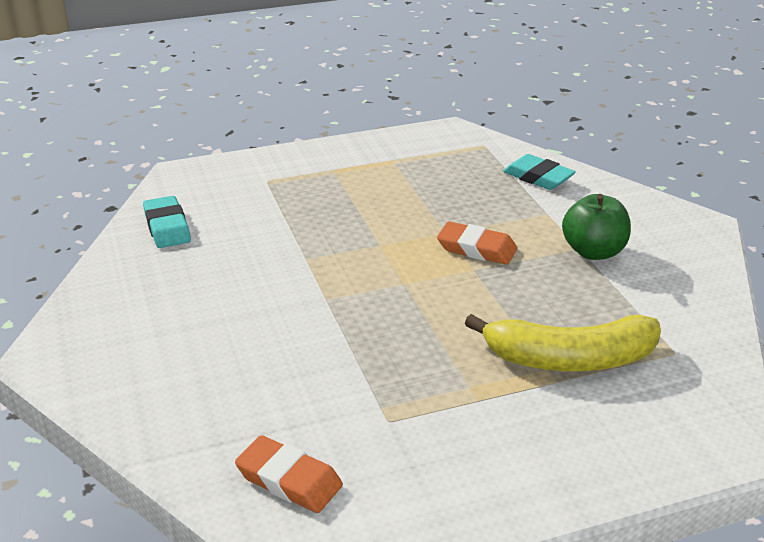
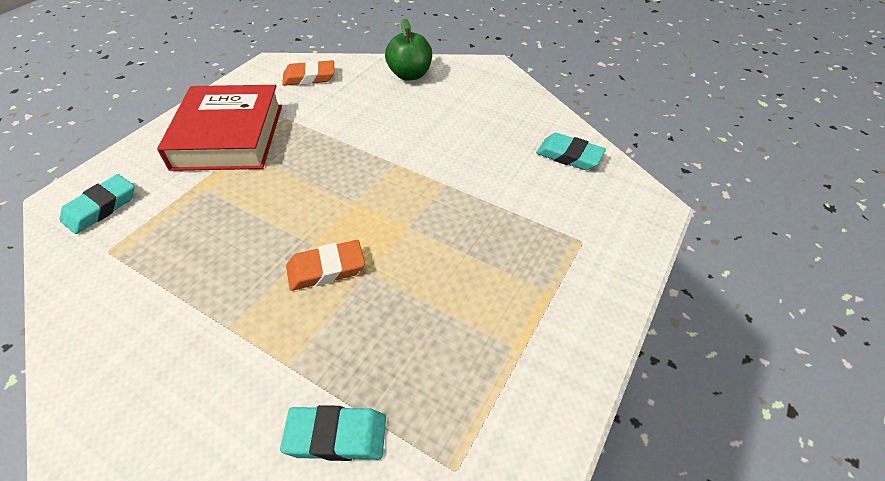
camera: 140 degrees right, 15 degrees up
(481, 430) = (228, 136): none -> red book
(570, 359) = (192, 204): yellow banana -> none
(593, 252) = (212, 331): green apple -> green apple (410, 75)
(678, 406) = (101, 207): none -> turquoise eraser

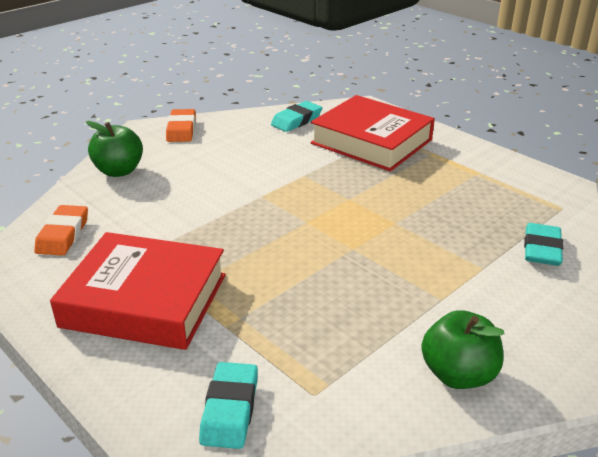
camera: 75 degrees left, 15 degrees down
(101, 207) = (230, 409): turquoise eraser -> turquoise eraser turned 45 degrees clockwise
(111, 351) = (458, 374): none -> green apple
(326, 269) = (385, 243): orange eraser -> orange eraser (181, 129)
(552, 227) = (371, 141): none -> red book

